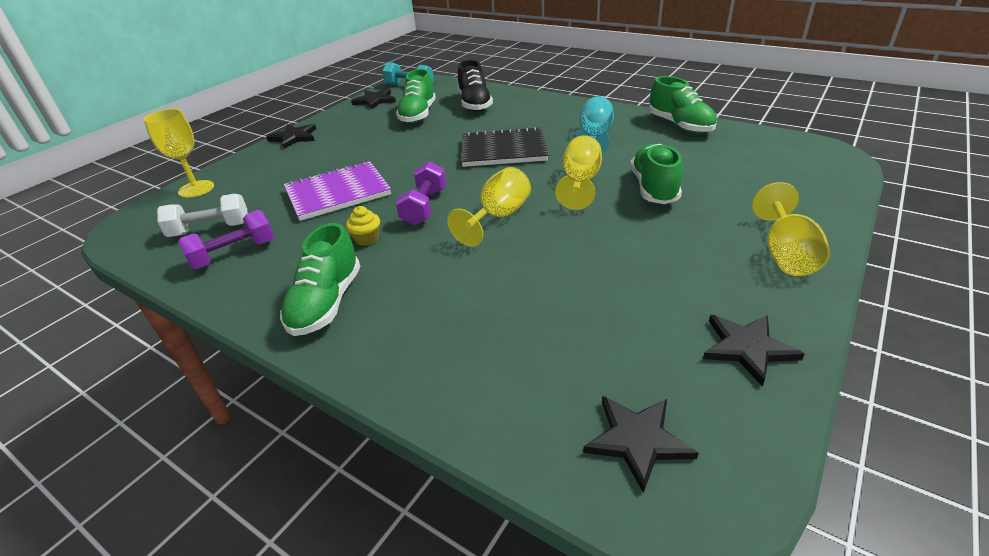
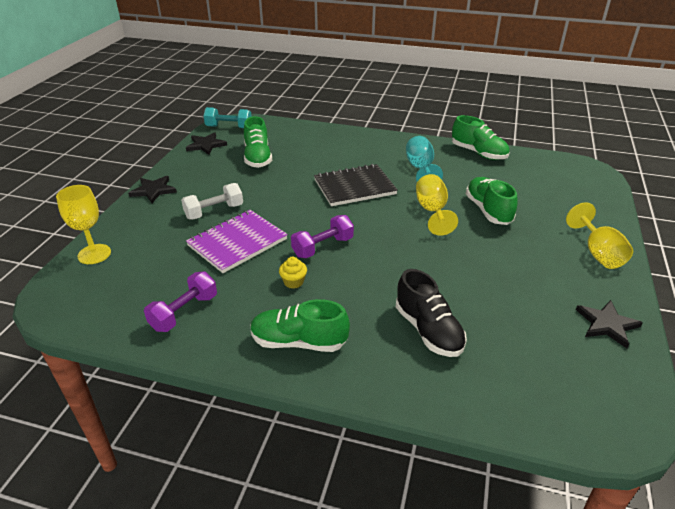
camera: 20 degrees left, 0 degrees up
(210, 229) = (142, 292): white dumbbell -> white dumbbell (214, 211)
(326, 303) = (299, 342): green shoe -> green shoe turned 105 degrees clockwise
(424, 207) = (323, 247): purple dumbbell -> purple dumbbell turned 60 degrees clockwise
(475, 104) = (302, 143): black shoe -> black shoe (428, 330)
(498, 217) = (388, 249): yellow goblet -> none
(637, 440) = (574, 398): black star -> none

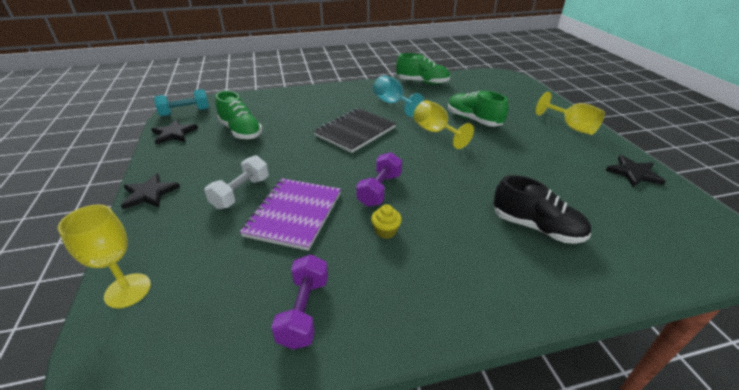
camera: 30 degrees left, 0 degrees up
(299, 342) = (449, 287): green shoe -> none

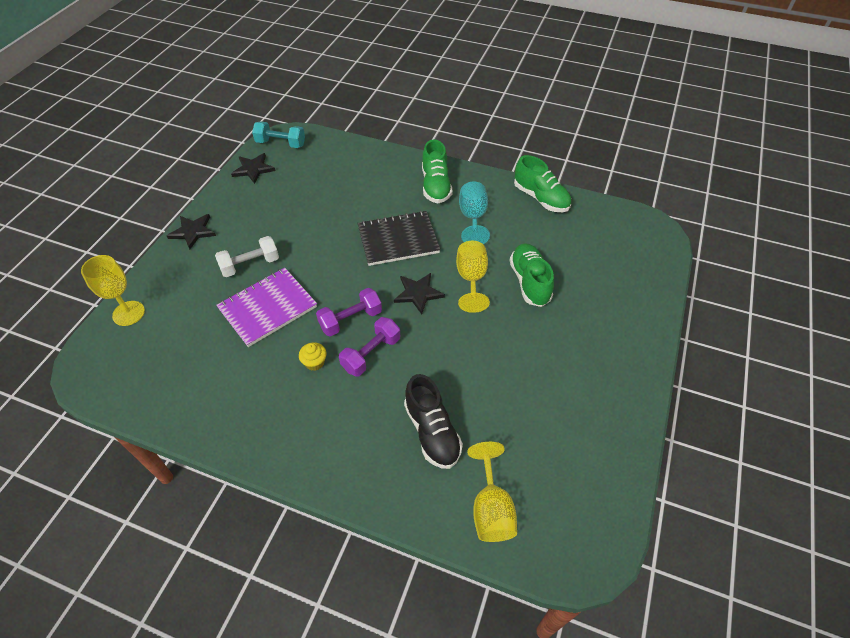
camera: 35 degrees right, 15 degrees up
(241, 131) = (304, 191): green shoe -> green shoe (435, 186)
(304, 311) = (206, 392): purple dumbbell -> purple dumbbell (371, 354)
(571, 127) = (627, 347): yellow goblet -> yellow goblet (491, 508)
(633, 173) = (607, 438): black star -> black star (418, 293)

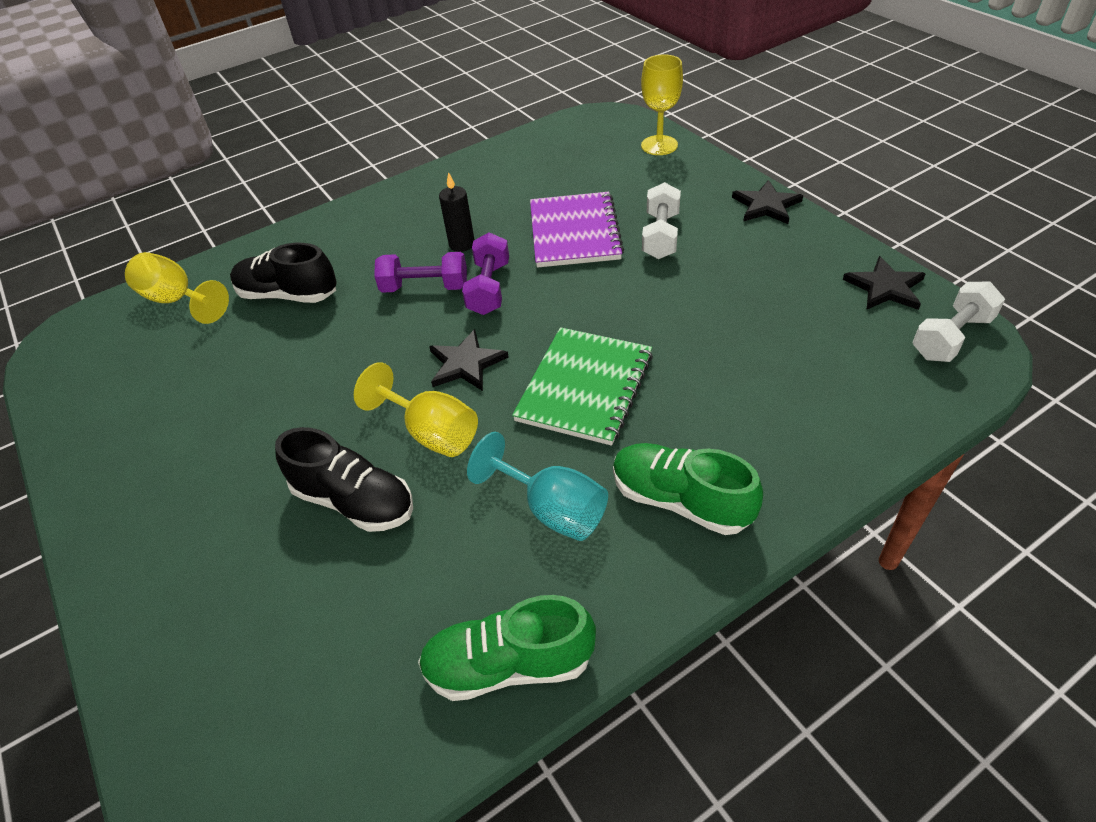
camera: 130 degrees right, 5 degrees down
(281, 144) = (951, 337): turquoise dumbbell -> white dumbbell
(314, 362) = (462, 244): yellow cupcake -> black candle
(371, 354) = (425, 287): purple dumbbell -> purple dumbbell turned 75 degrees counterclockwise
(398, 240) = (585, 387): black notebook -> green notebook
(529, 282) = (354, 501): green shoe -> black shoe

